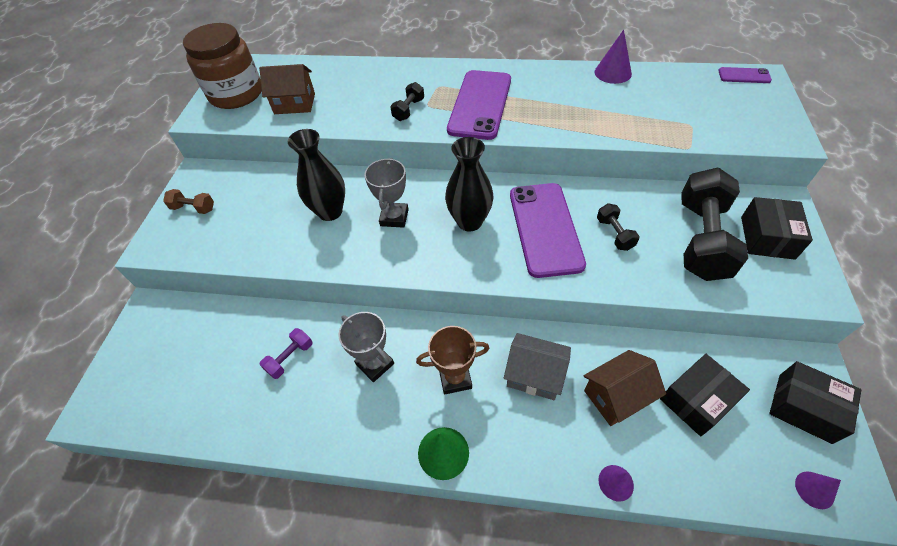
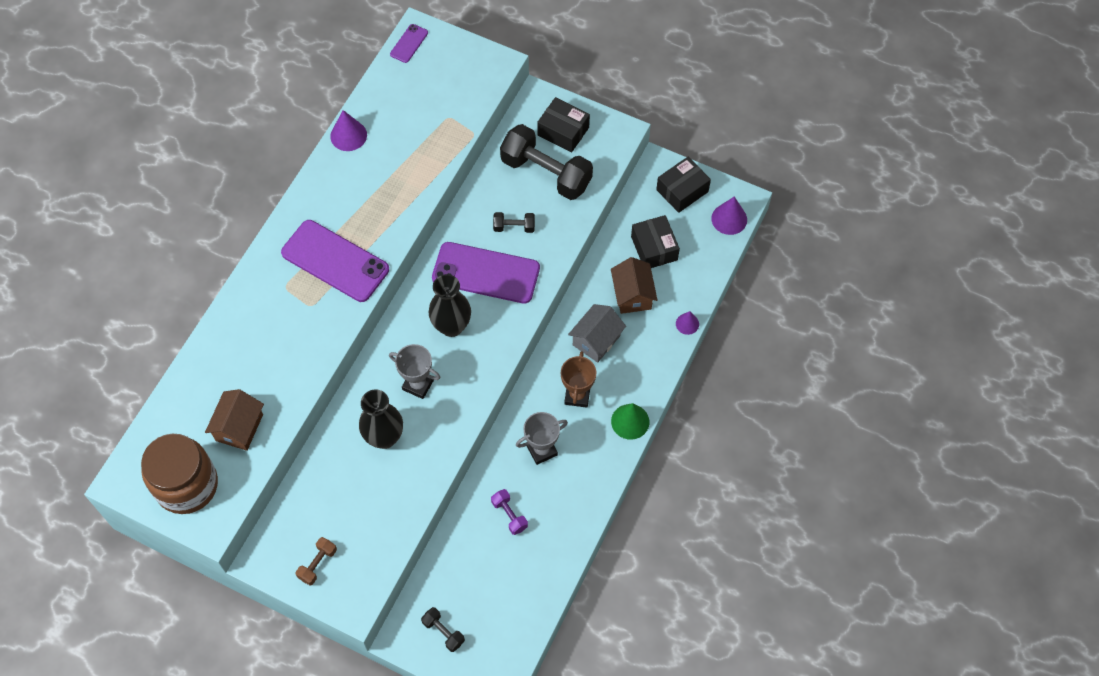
camera: 75 degrees left, 10 degrees up
(408, 110) = (309, 324): black dumbbell -> black dumbbell (443, 632)
(814, 490) = (729, 219): purple cone -> purple cone, size x1.58

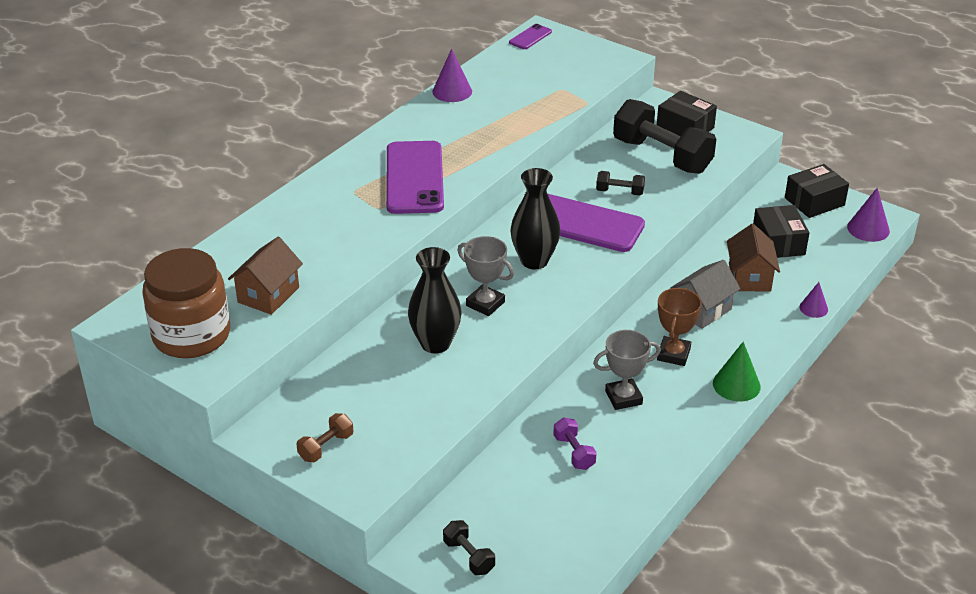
camera: 10 degrees right, 25 degrees down
(335, 261) = (414, 178): purple phone -> purple phone turned 45 degrees clockwise

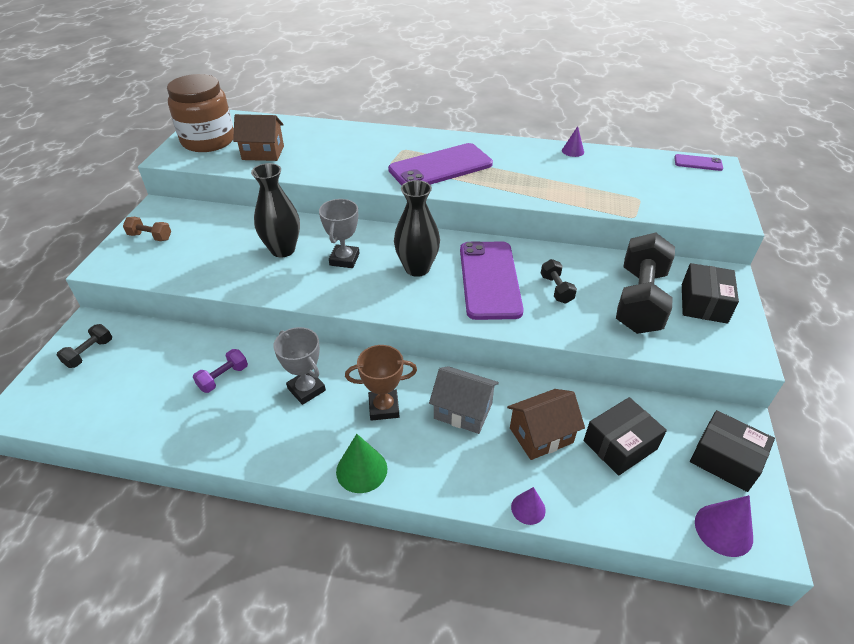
camera: 65 degrees right, 5 degrees up
(452, 91) = (573, 151): purple cone -> purple cone, size x0.63

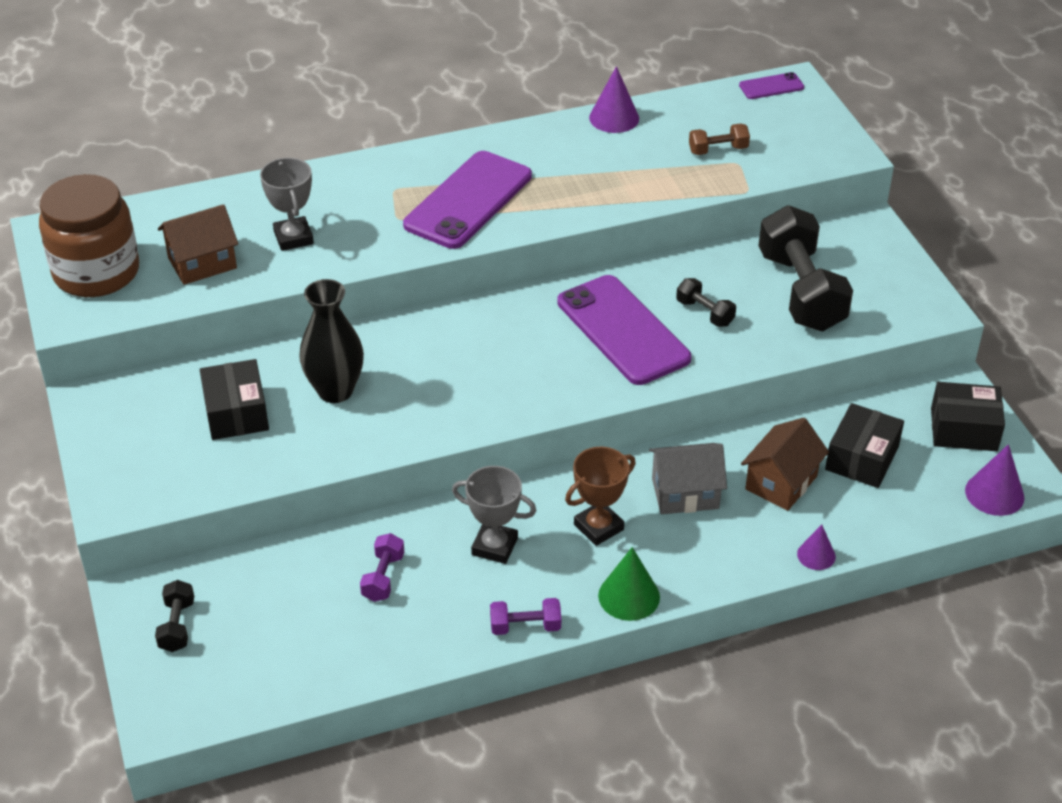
camera: 30 degrees left, 0 degrees up
(150, 237) = (130, 444): brown dumbbell -> brown dumbbell (718, 150)
(274, 457) = (525, 626): none -> purple dumbbell
(344, 259) = (427, 372): grey trophy -> grey trophy (293, 238)
(417, 268) = (527, 349): black vase -> none
(573, 151) = (614, 118): purple cone -> purple cone, size x1.58
(703, 303) = (866, 269): black box -> black box (236, 413)

